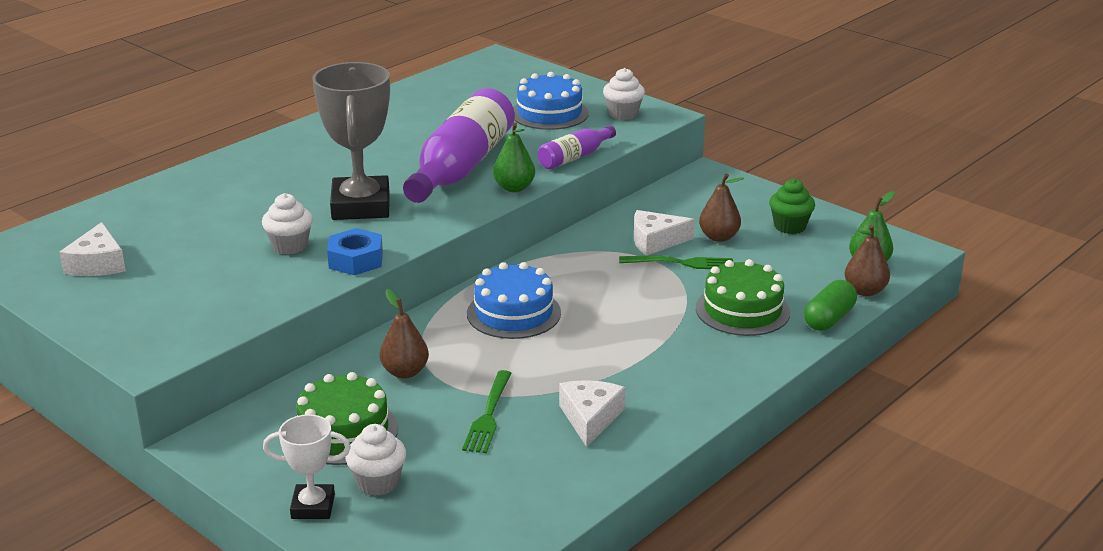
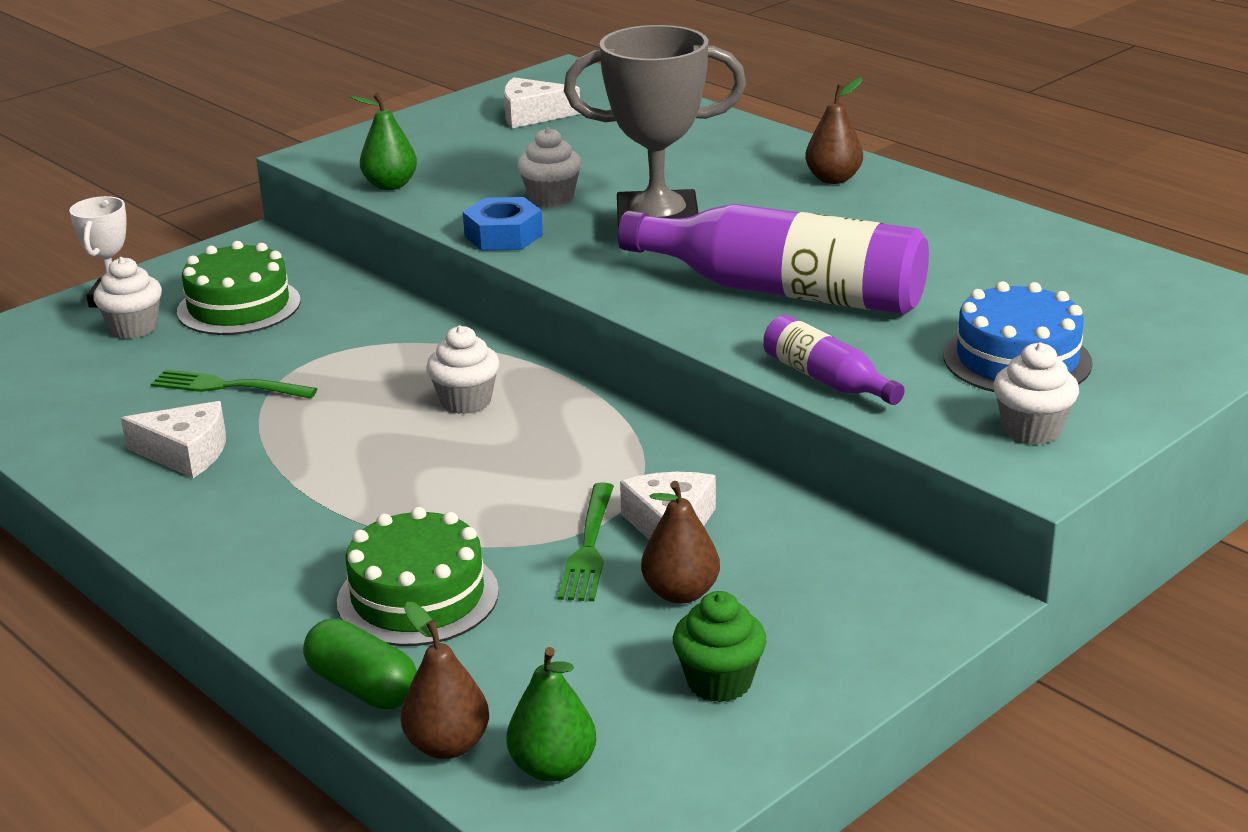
camera: 95 degrees right, 0 degrees up
(405, 372) = (346, 334): brown pear -> brown pear (833, 179)
(513, 313) = (466, 401): blue cake -> white cupcake
(514, 188) = (708, 330): green pear -> green pear (390, 185)

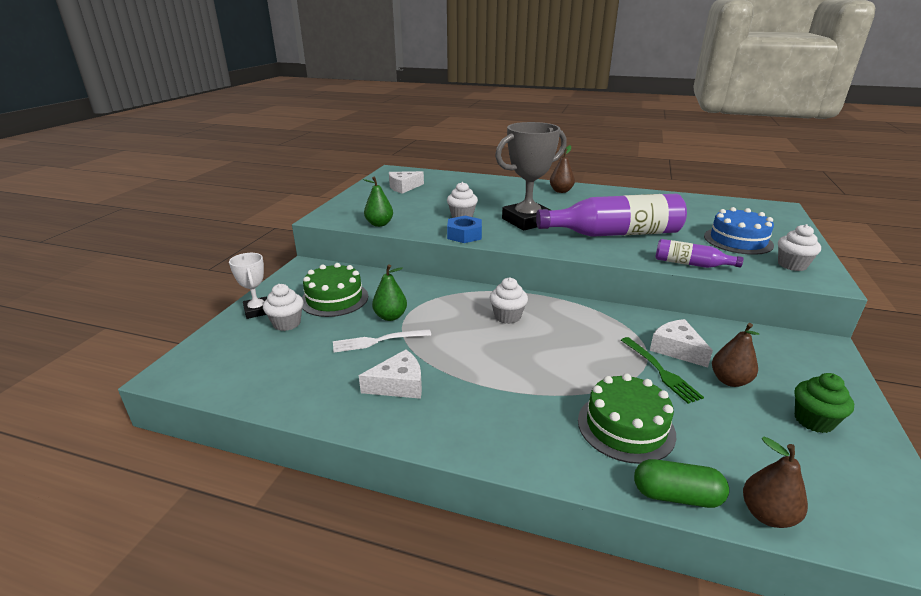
camera: 30 degrees left, 0 degrees up
(228, 386) = (378, 341): green fork -> white fork
(553, 767) = (829, 504): green pear -> green pear (390, 316)

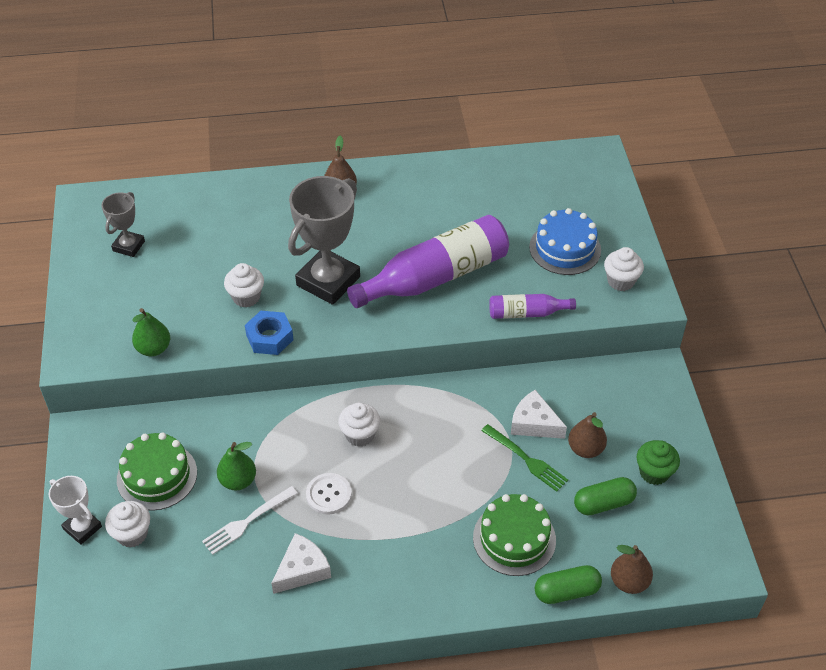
camera: 25 degrees left, 20 degrees up
(404, 187) = (129, 246): white cheese -> grey trophy
(457, 344) = (328, 494): none -> white button
(743, 429) = (603, 503): none -> green capsule

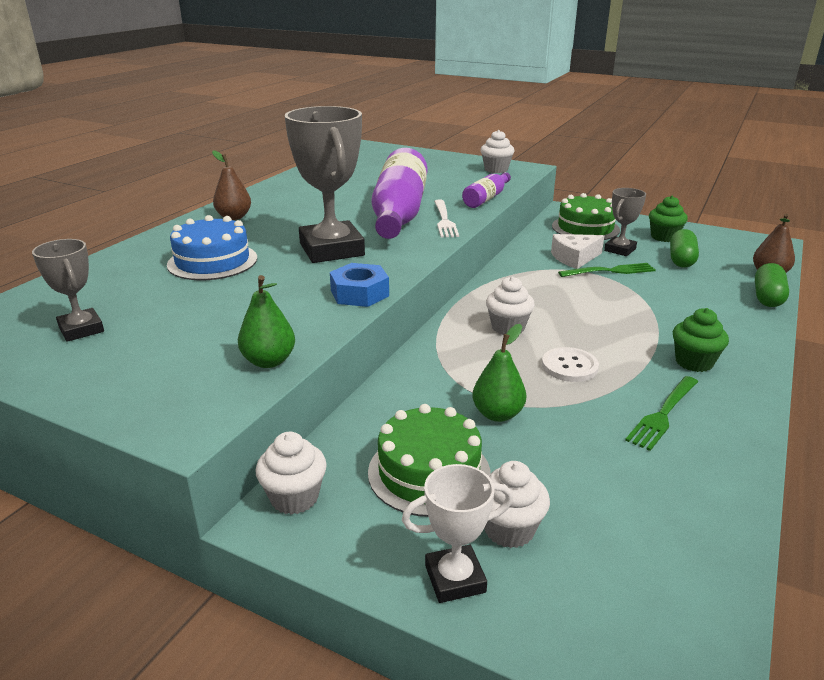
camera: 55 degrees left, 20 degrees down
(246, 297) = (284, 289): white cupcake -> white cupcake (294, 498)
(247, 521) = (564, 427): white fork -> white fork (444, 220)
(302, 569) = (663, 414): white cheese -> green fork
(393, 568) = (694, 362): none -> green cupcake
(514, 538) = (695, 300): green cake -> green cake (585, 228)
(565, 248) = (439, 174): blue cake -> blue cake (212, 261)
(585, 449) = (620, 250): brown pear -> grey trophy

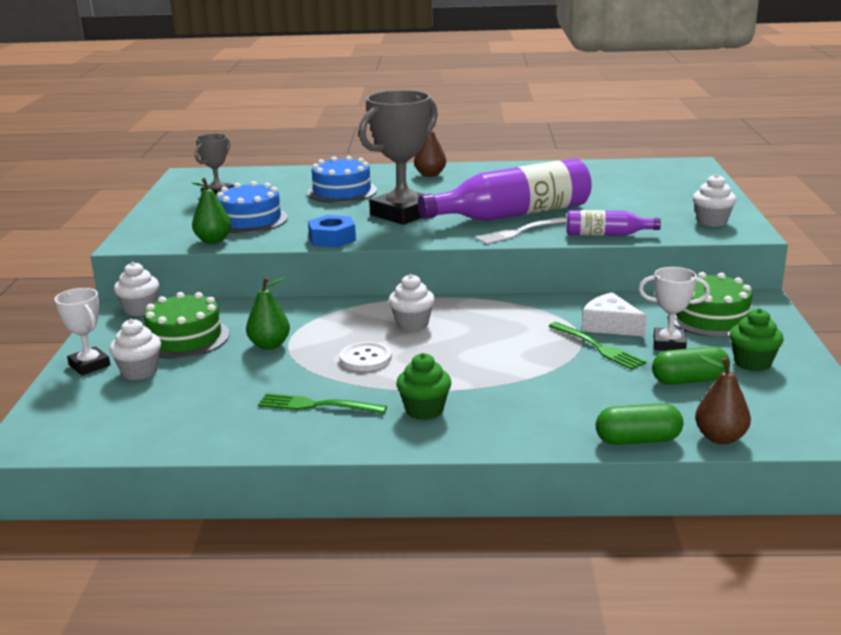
camera: 65 degrees right, 5 degrees down
(226, 326) = (250, 220): none -> blue cake
(620, 250) = (669, 344): grey trophy -> white trophy

